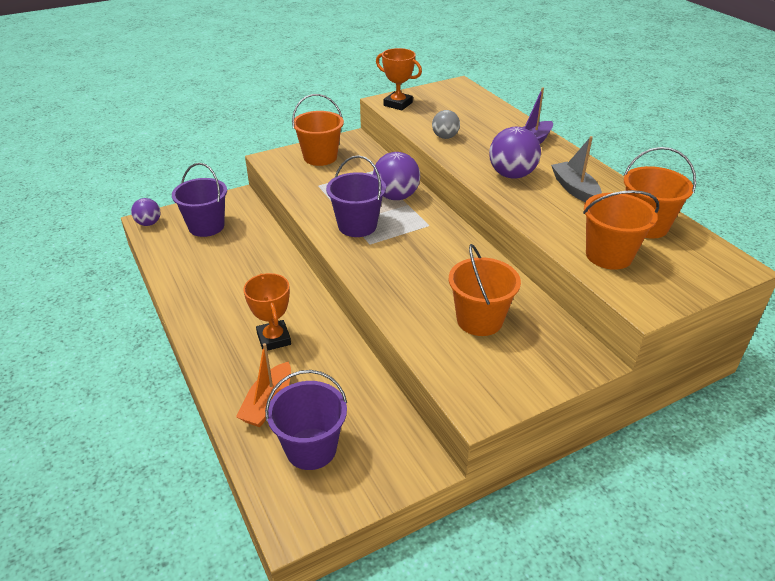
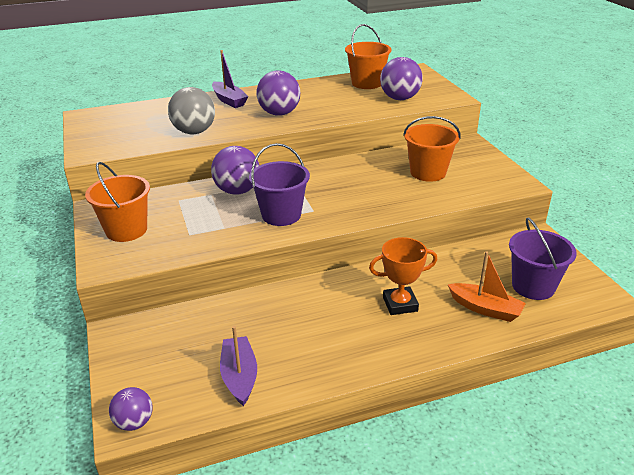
camera: 80 degrees left, 5 degrees down
(185, 258) = (239, 376): none -> purple boat
(206, 226) = (173, 360): purple bucket -> none
(398, 104) = (101, 148): orange trophy -> none
(445, 137) = (194, 132): grey ball -> grey ball, size x1.65
(575, 189) = (311, 96): grey boat -> none
(608, 255) = (400, 98): orange bucket -> purple ball

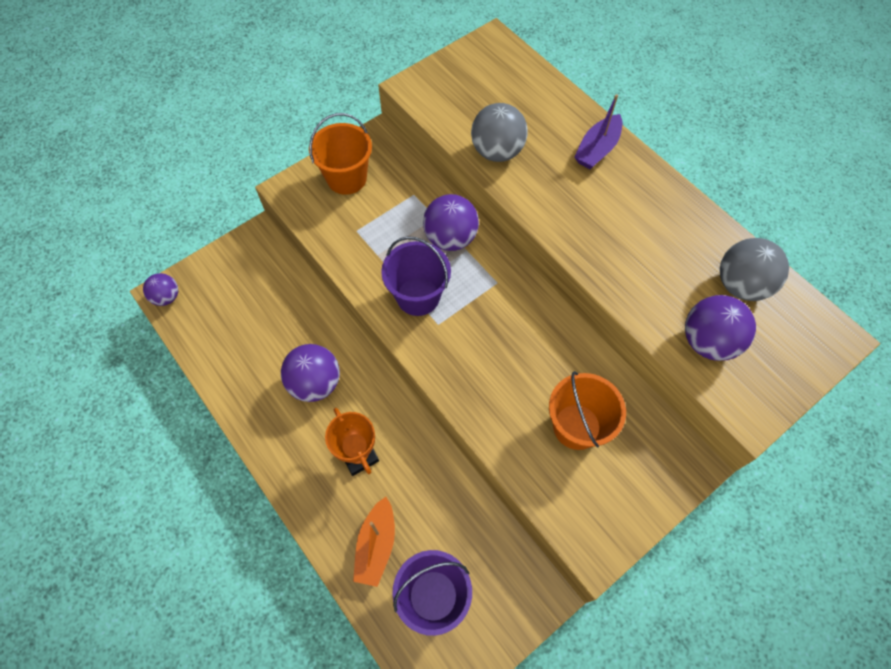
camera: 70 degrees right, 30 degrees up
(239, 376) = (228, 349): purple boat -> none
(279, 113) = (585, 214): purple ball -> purple ball (315, 383)
(367, 83) = (740, 285): orange bucket -> grey ball

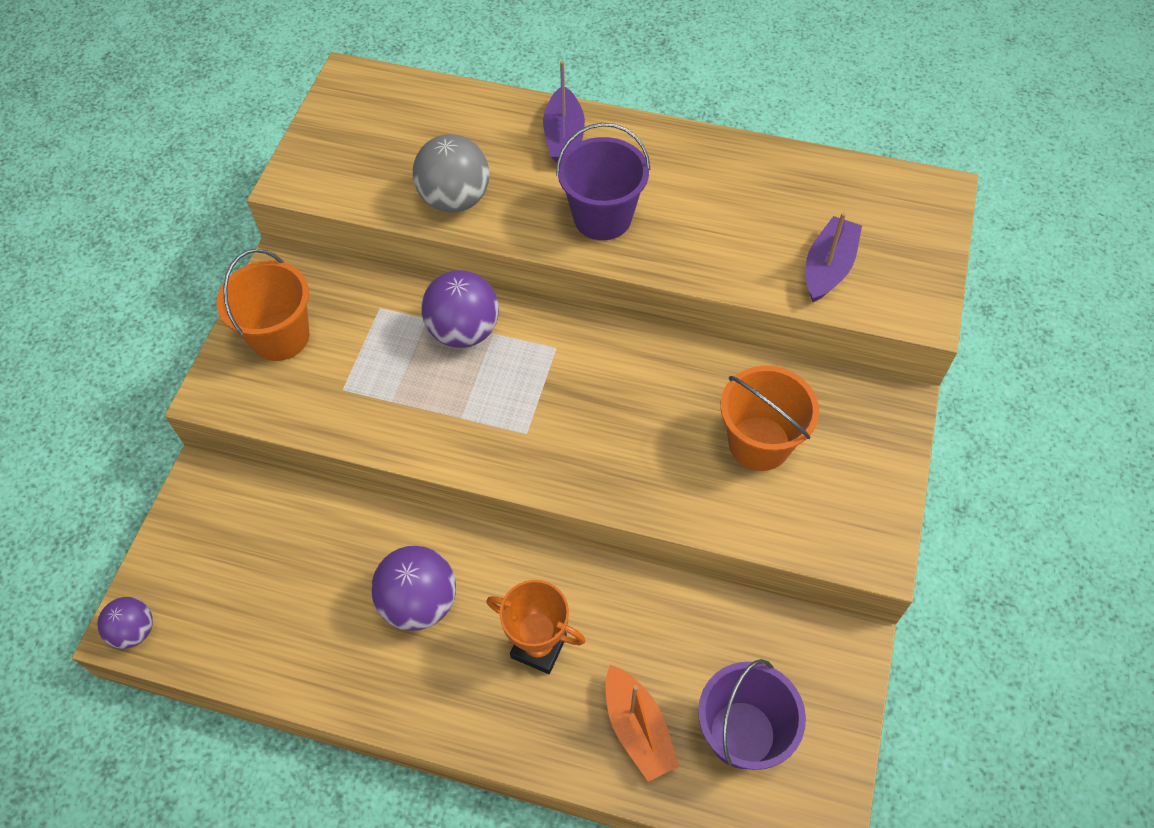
camera: 35 degrees left, 5 degrees down
(418, 296) = (478, 417): purple bucket -> purple bucket (602, 217)
(707, 341) = (828, 268): purple ball -> purple boat
(740, 285) = (815, 193): grey ball -> none

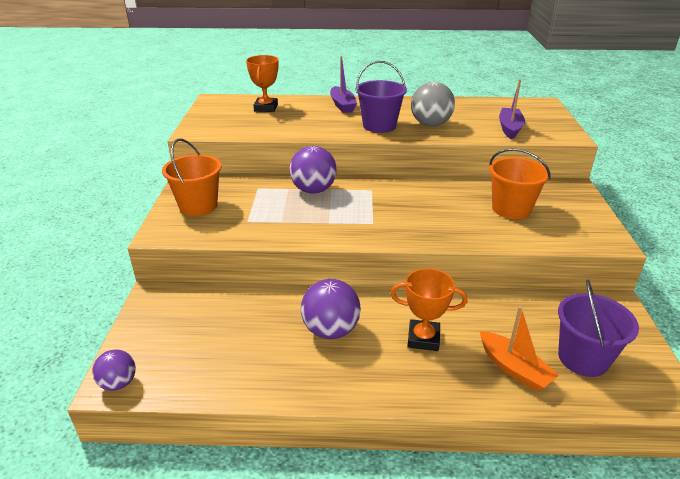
camera: 15 degrees left, 25 degrees down
(429, 123) = (266, 108): none -> orange trophy
(455, 199) = (293, 128): grey ball -> grey ball (430, 124)

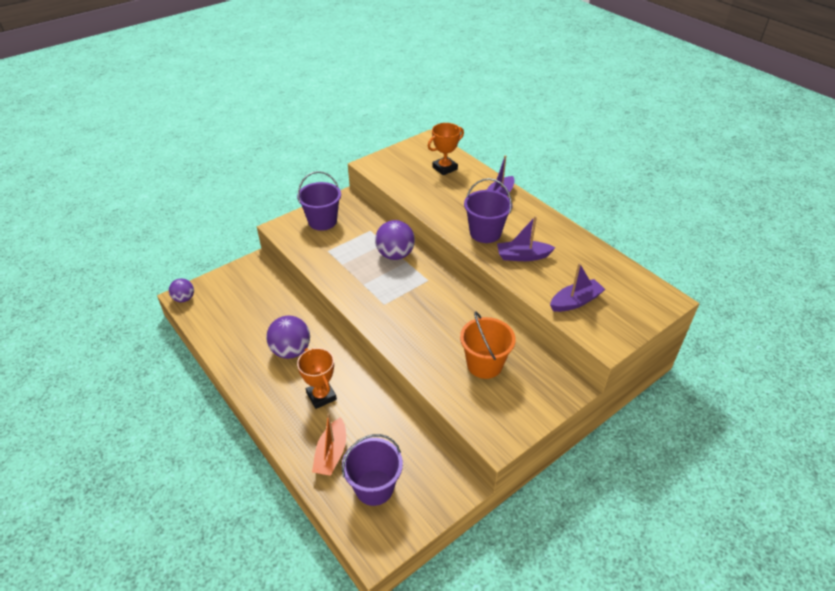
camera: 50 degrees right, 10 degrees up
(198, 206) = (322, 221): orange bucket -> purple bucket
(430, 124) = (522, 256): grey ball -> purple boat

